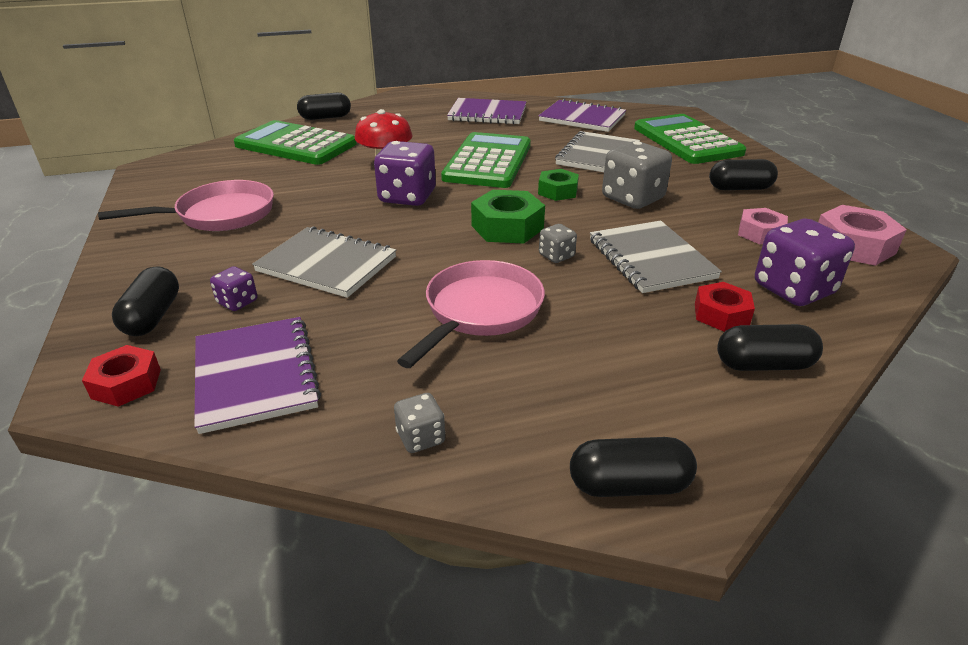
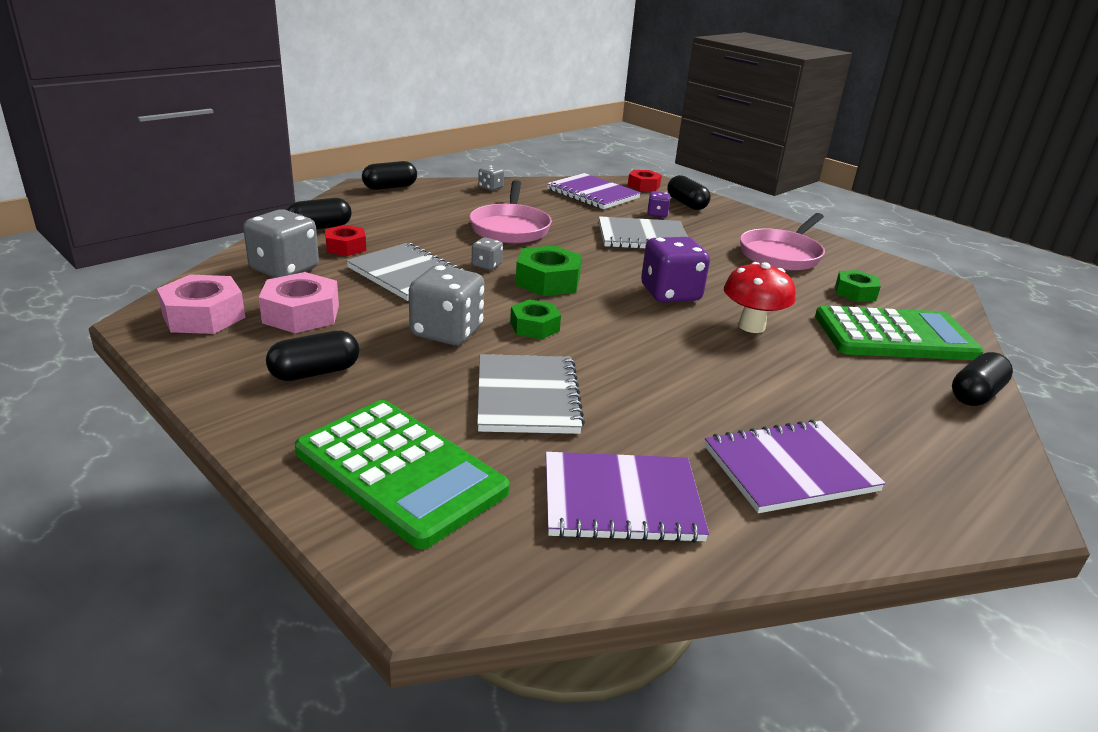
camera: 150 degrees right, 5 degrees down
(245, 172) = (855, 292): none -> green nut
(488, 162) = (653, 354): green calculator -> none
(760, 233) = (301, 314): pink nut -> pink nut, size x1.52
(793, 289) = (284, 269): purple dice -> grey dice

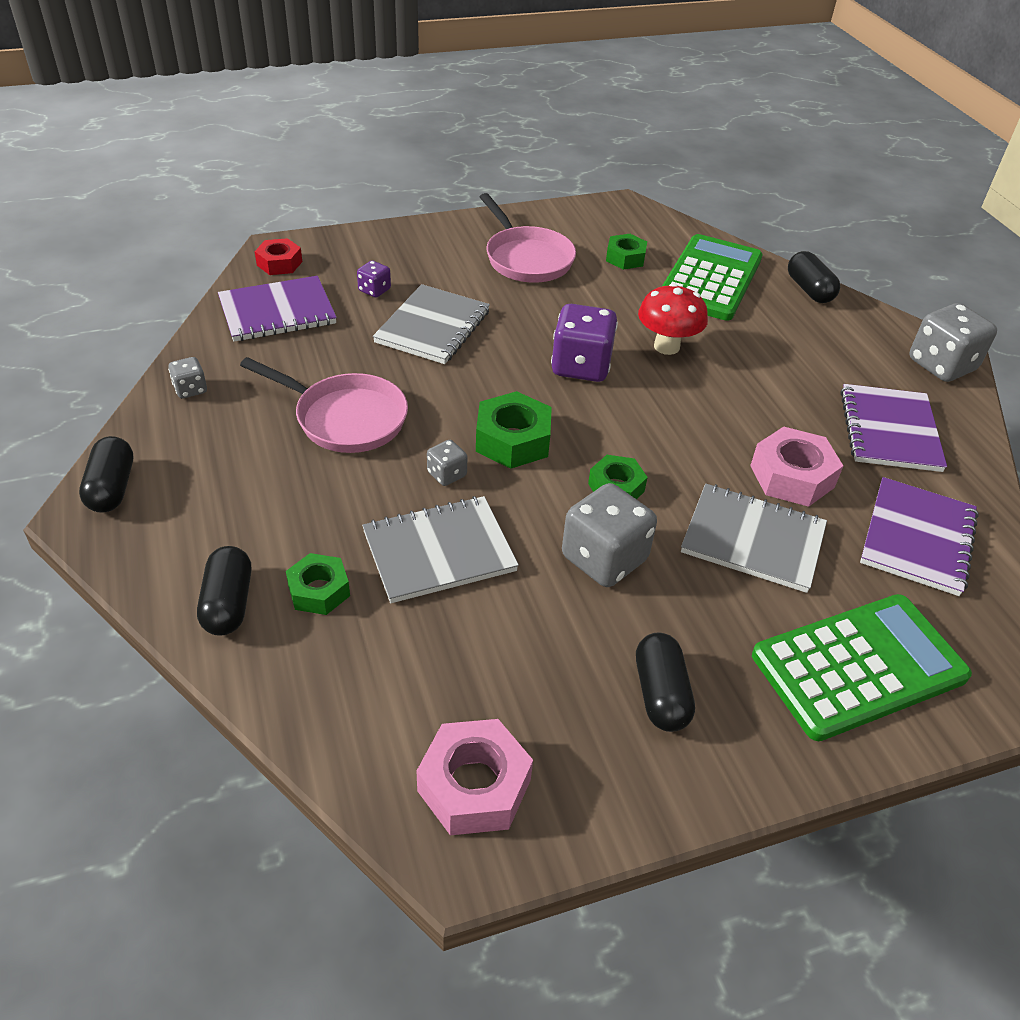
camera: 65 degrees left, 15 degrees up
(284, 269) = (362, 672): grey dice -> grey dice (941, 365)
(301, 314) = (509, 679): pink nut -> pink nut (792, 476)
(346, 247) = (319, 590): red nut -> green nut
(686, 204) = (358, 257): black capsule -> none

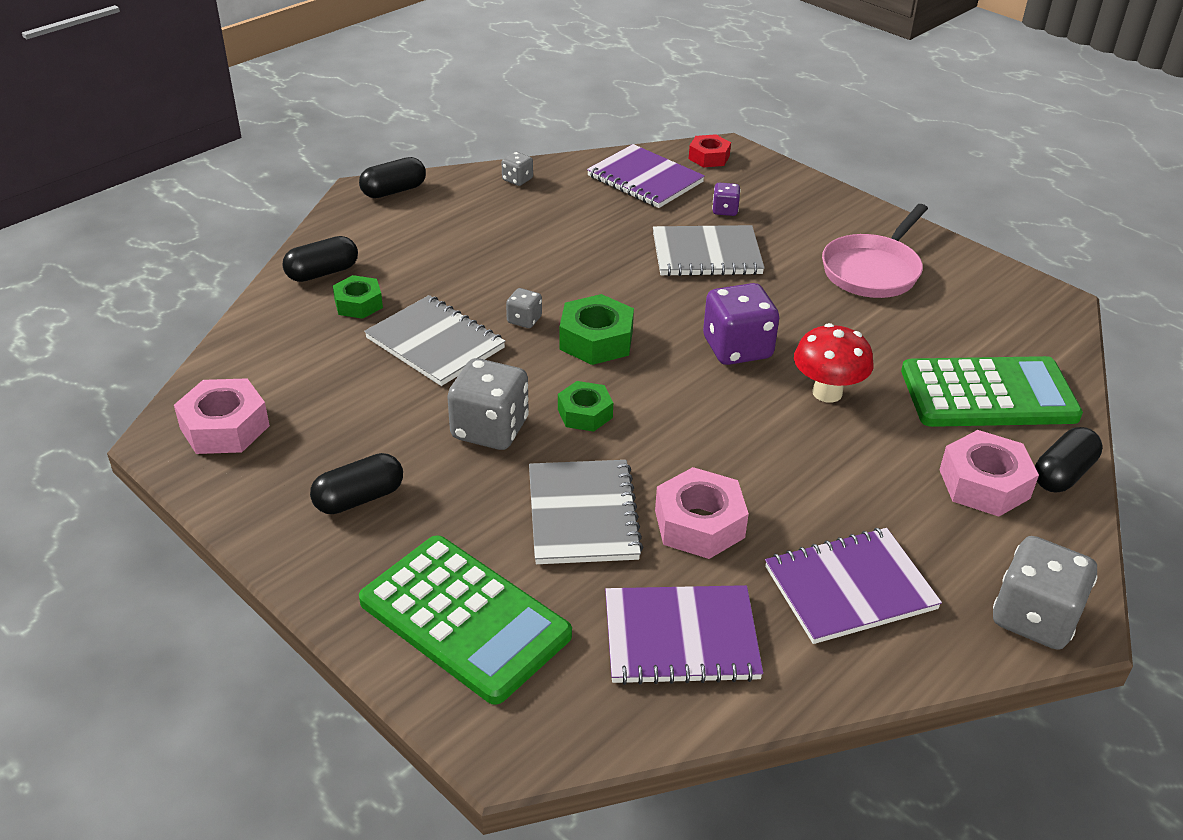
camera: 65 degrees right, 5 degrees down
(345, 418) = (547, 253): pink pan -> none
(625, 258) = (953, 328): green nut -> none
(805, 324) = (984, 484): none -> pink nut

